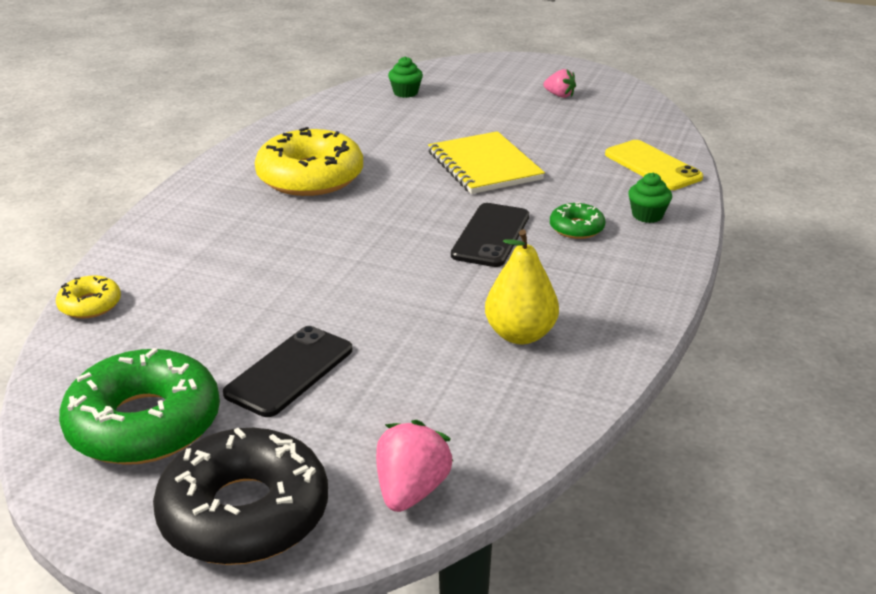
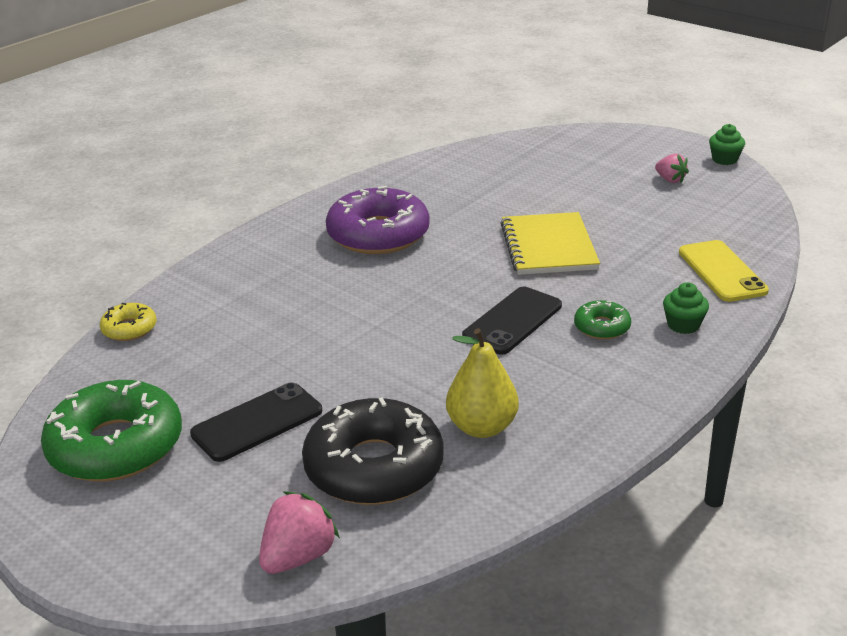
camera: 20 degrees right, 0 degrees up
(244, 513) = (151, 544): black donut -> black donut (374, 467)
(310, 177) = (378, 234): yellow donut -> purple donut
(405, 93) = (516, 158): green cupcake -> green cupcake (724, 159)

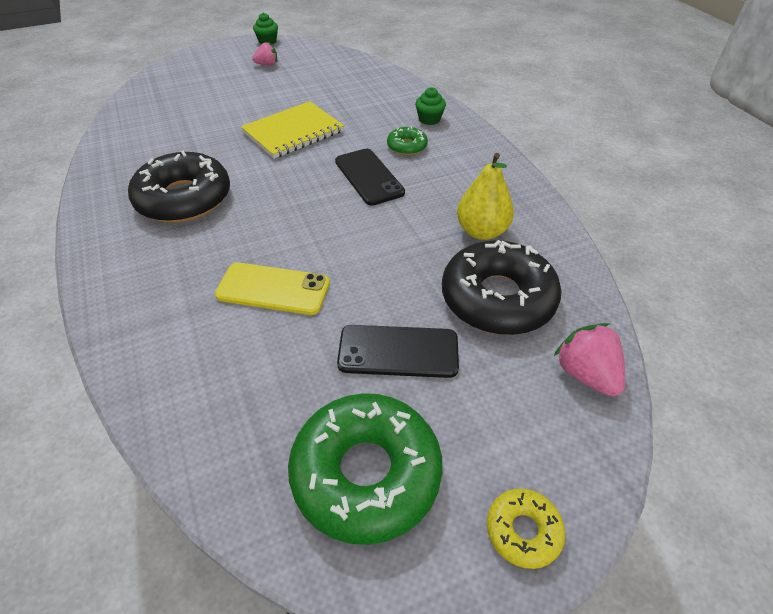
camera: 65 degrees left, 15 degrees up
(129, 329) = (161, 412): yellow donut -> yellow donut (523, 531)
(257, 422) = (398, 351): black phone -> black phone turned 75 degrees counterclockwise
(378, 234) = (184, 199): purple donut -> black donut
(549, 247) = (293, 132): yellow notebook -> yellow notebook turned 60 degrees counterclockwise
(721, 271) = (386, 88): yellow phone -> yellow phone (273, 289)

